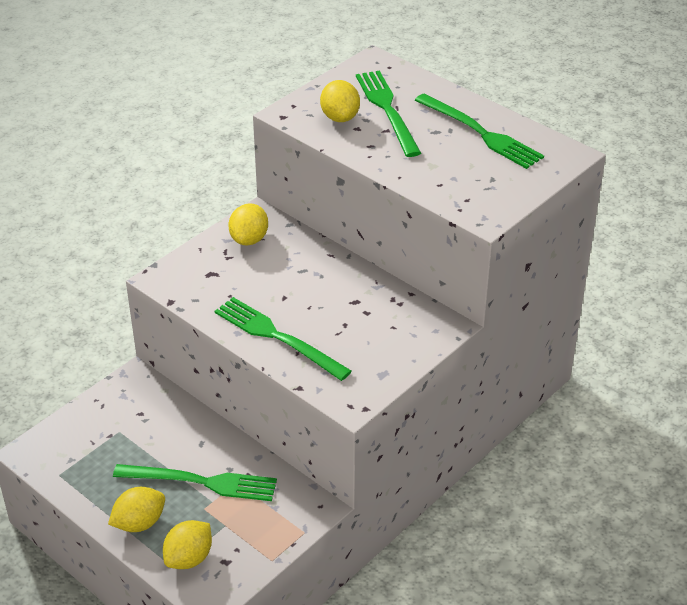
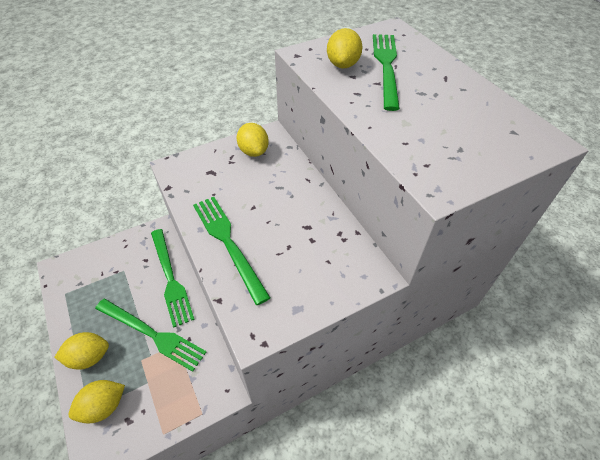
camera: 20 degrees right, 10 degrees up
(249, 239) = (253, 151): yellow lemon -> yellow lemon turned 60 degrees counterclockwise
(480, 133) = (463, 102): green fork -> green fork (170, 278)

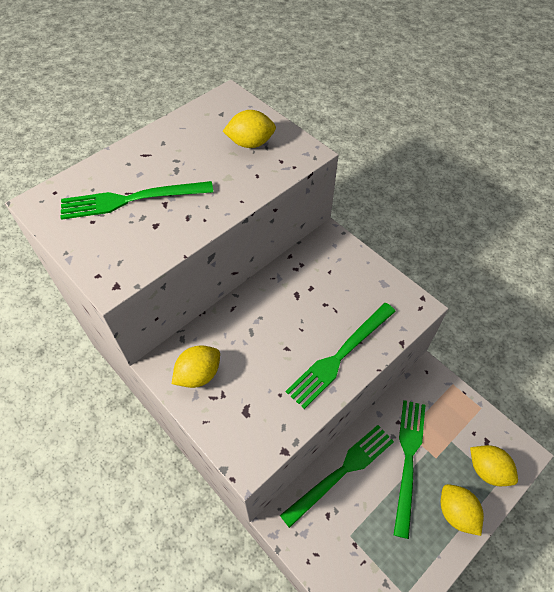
camera: 105 degrees left, 5 degrees up
(343, 65) = (133, 237): yellow lemon -> yellow lemon (250, 143)

